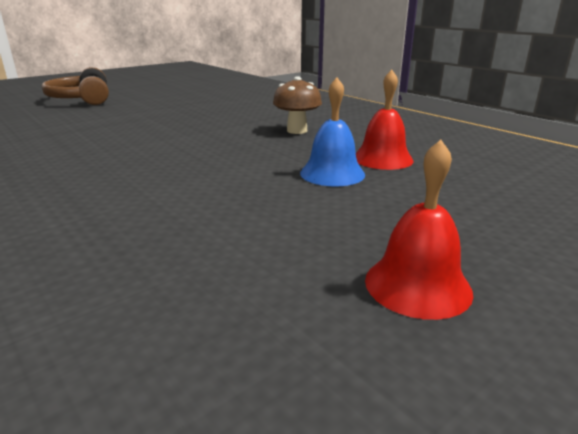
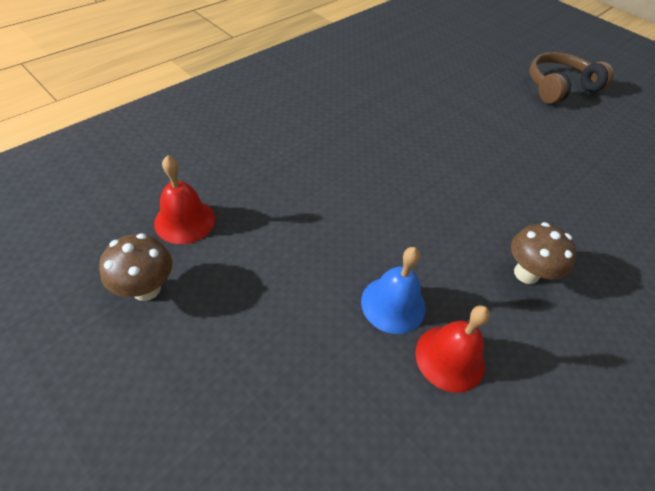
camera: 80 degrees right, 25 degrees up
(323, 343) = (146, 289): none -> brown mushroom
(417, 285) = (194, 346): red bell -> red bell (185, 221)

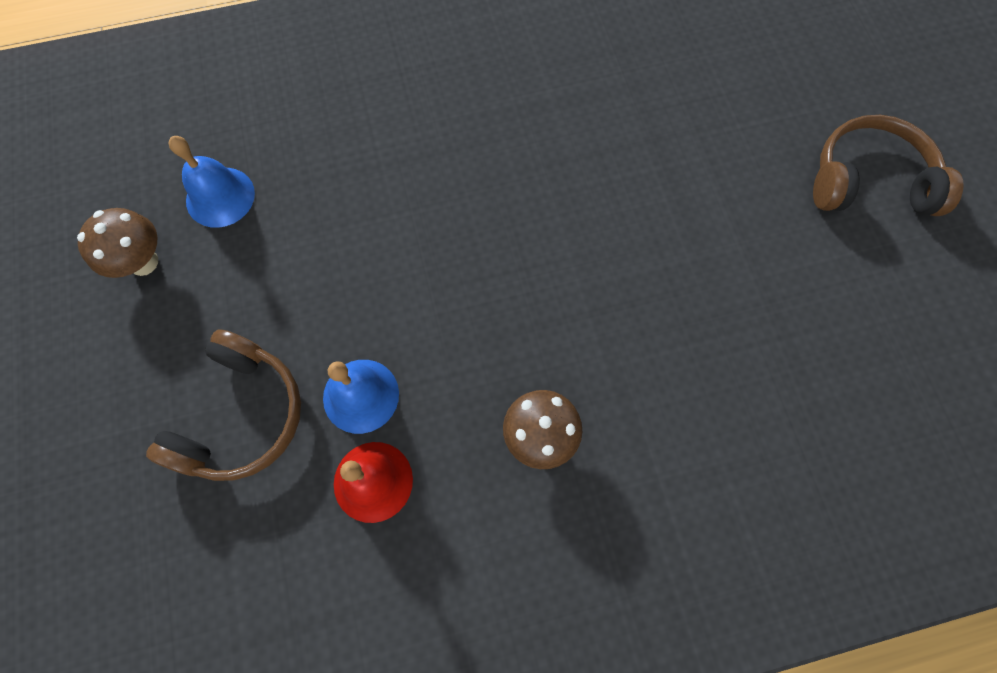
camera: 35 degrees right, 20 degrees up
(185, 221) = (220, 197): red bell -> blue bell
(313, 363) = (241, 416): none -> brown headphones

